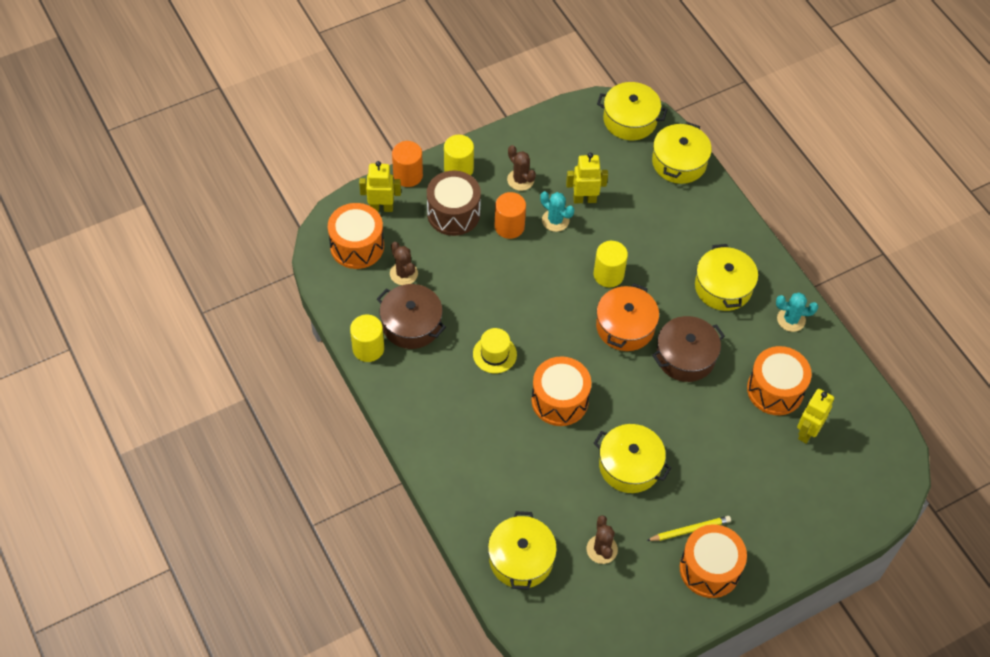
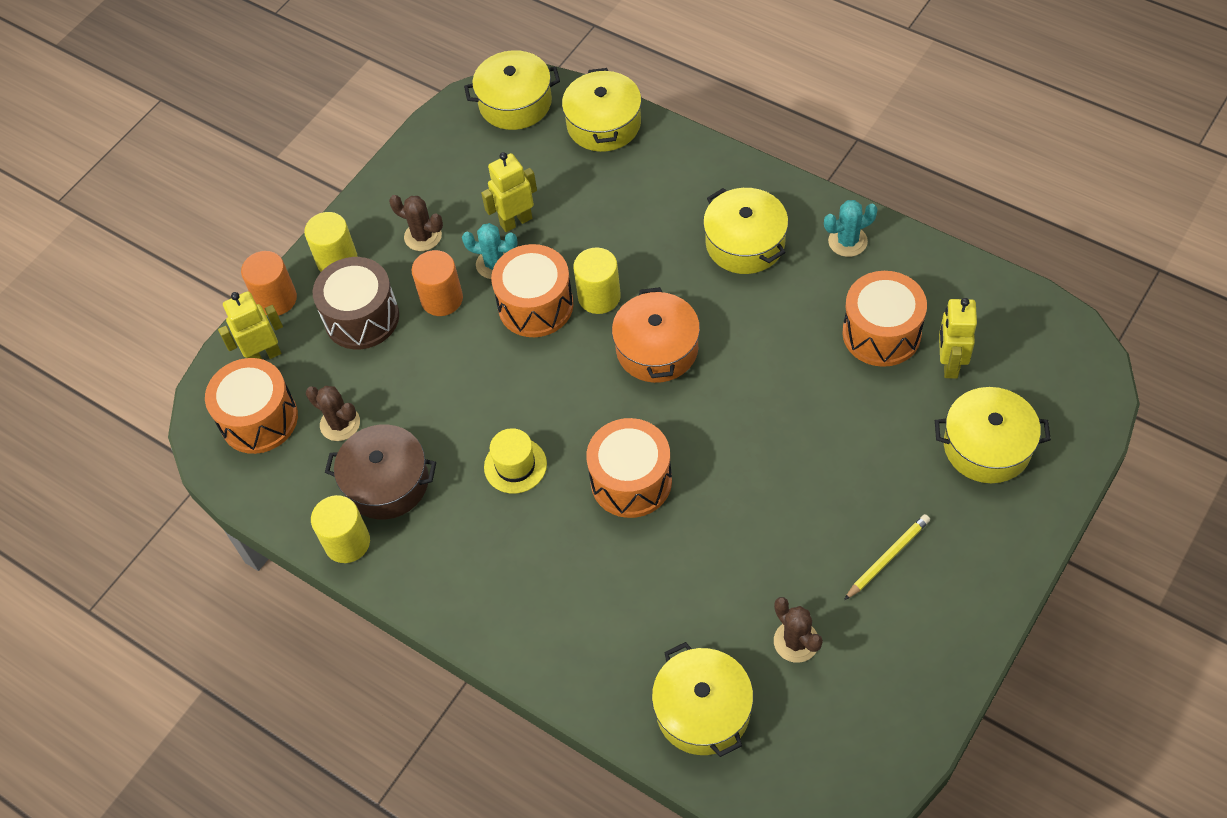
camera: 20 degrees left, 0 degrees up
(629, 465) = (766, 517): yellow pot -> yellow pot (987, 446)
(685, 356) = (751, 348): brown pot -> none
(709, 569) = (941, 593): orange drum -> orange drum (535, 305)

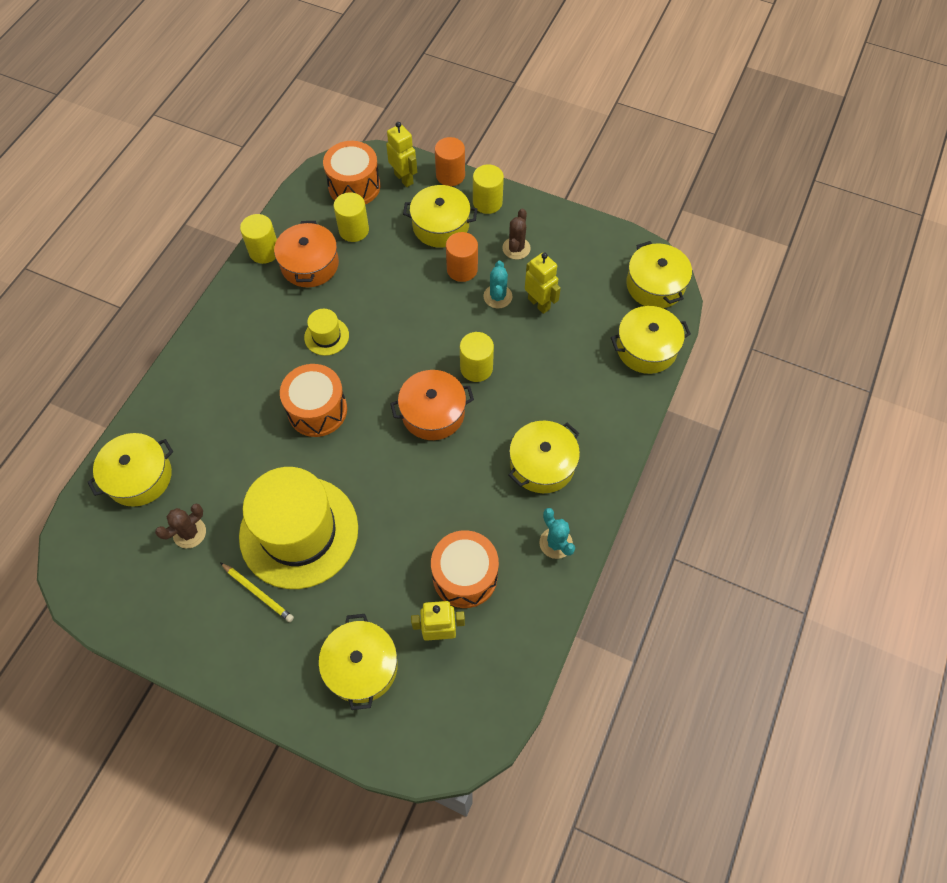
camera: 75 degrees right, 5 degrees up
(340, 424) = (354, 230): brown cactus -> yellow cylinder
(362, 317) = (440, 226): brown drum -> yellow pot
(386, 482) = (310, 264): brown pot -> orange pot
(535, 305) = (463, 328): orange drum -> none
(807, 508) = (299, 532): none -> yellow hat

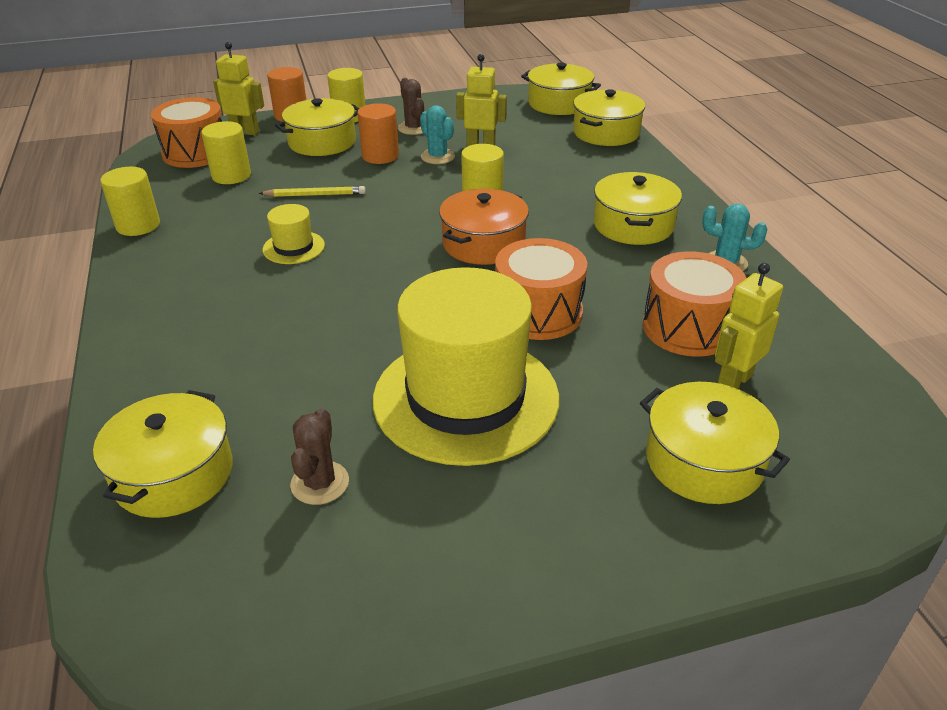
camera: 40 degrees left, 25 degrees down
(258, 593) = (490, 480): yellow pencil -> yellow pencil (315, 195)
(310, 264) = (208, 212): orange pot -> none
(317, 410) = (354, 299): orange drum -> orange drum (538, 312)

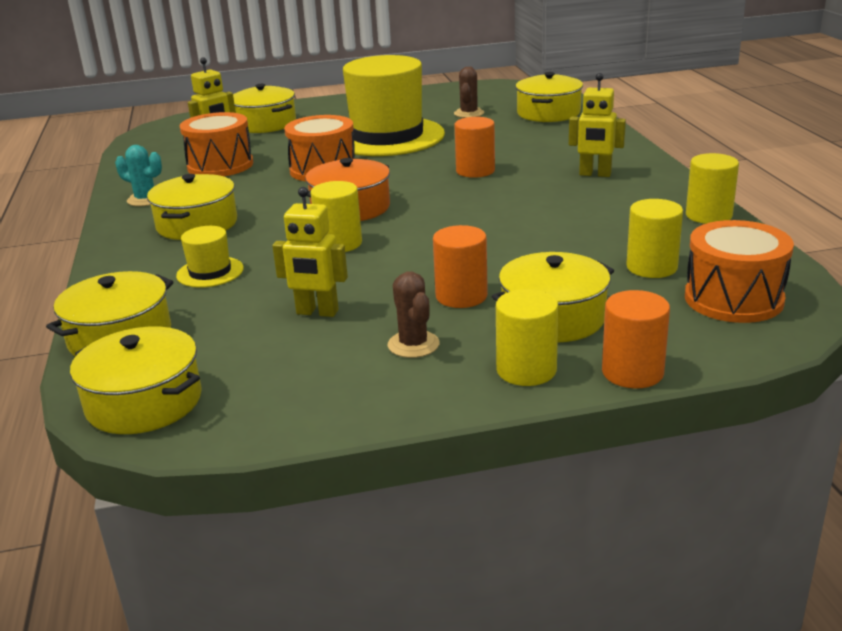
camera: 175 degrees left, 10 degrees down
(245, 132) = (689, 336): yellow robot -> yellow robot (595, 174)
(293, 247) = (532, 202): yellow hat -> yellow hat (210, 272)
(315, 195) = (531, 247): yellow pencil -> none
(342, 302) = (475, 171): none -> orange cylinder
(437, 157) = (381, 295): turquoise cactus -> none

